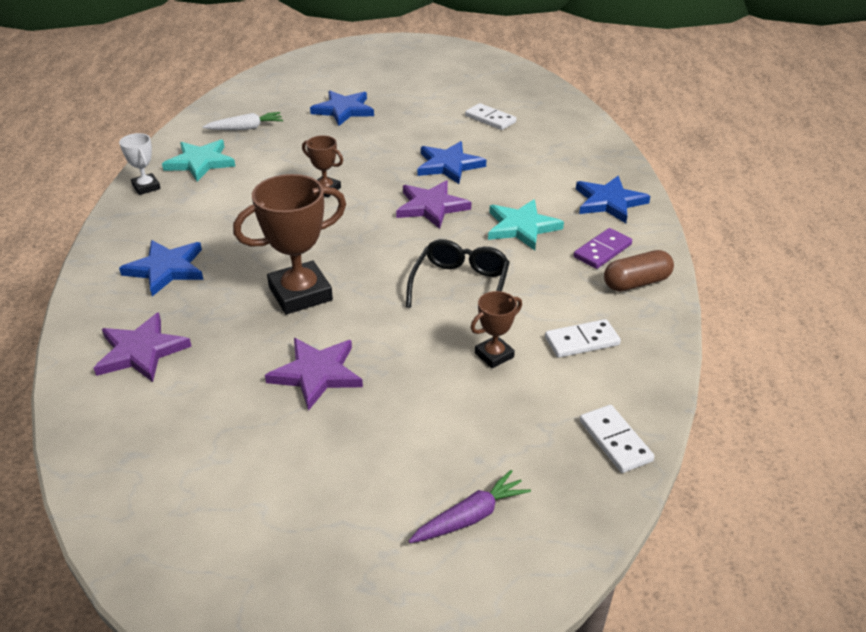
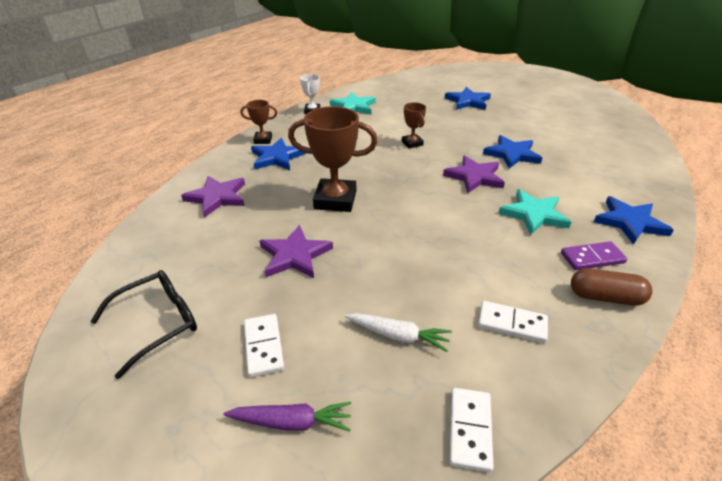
camera: 35 degrees right, 0 degrees up
(246, 128) = (397, 96): white carrot -> white carrot (398, 336)
(460, 285) = (447, 237): black glasses -> black glasses (158, 323)
(490, 119) = (571, 134): white domino -> white domino (263, 346)
(494, 355) = (427, 300): brown trophy -> brown trophy (263, 140)

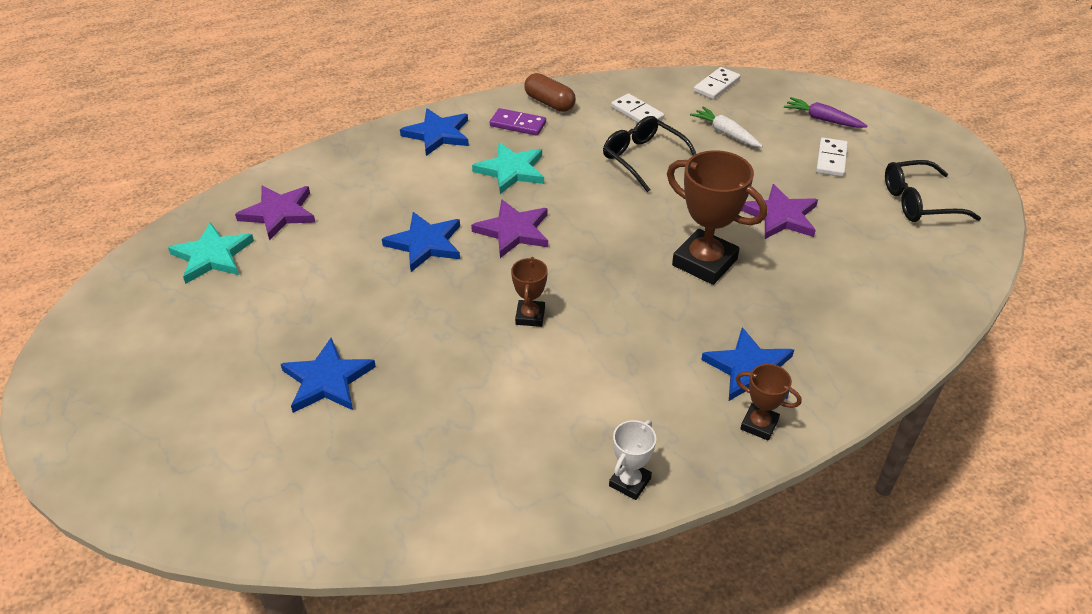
camera: 150 degrees left, 5 degrees up
(217, 197) = (854, 322): purple star -> purple star (279, 213)
(353, 107) = (541, 460): turquoise star -> turquoise star (212, 256)
(449, 266) = (643, 159): none -> black glasses

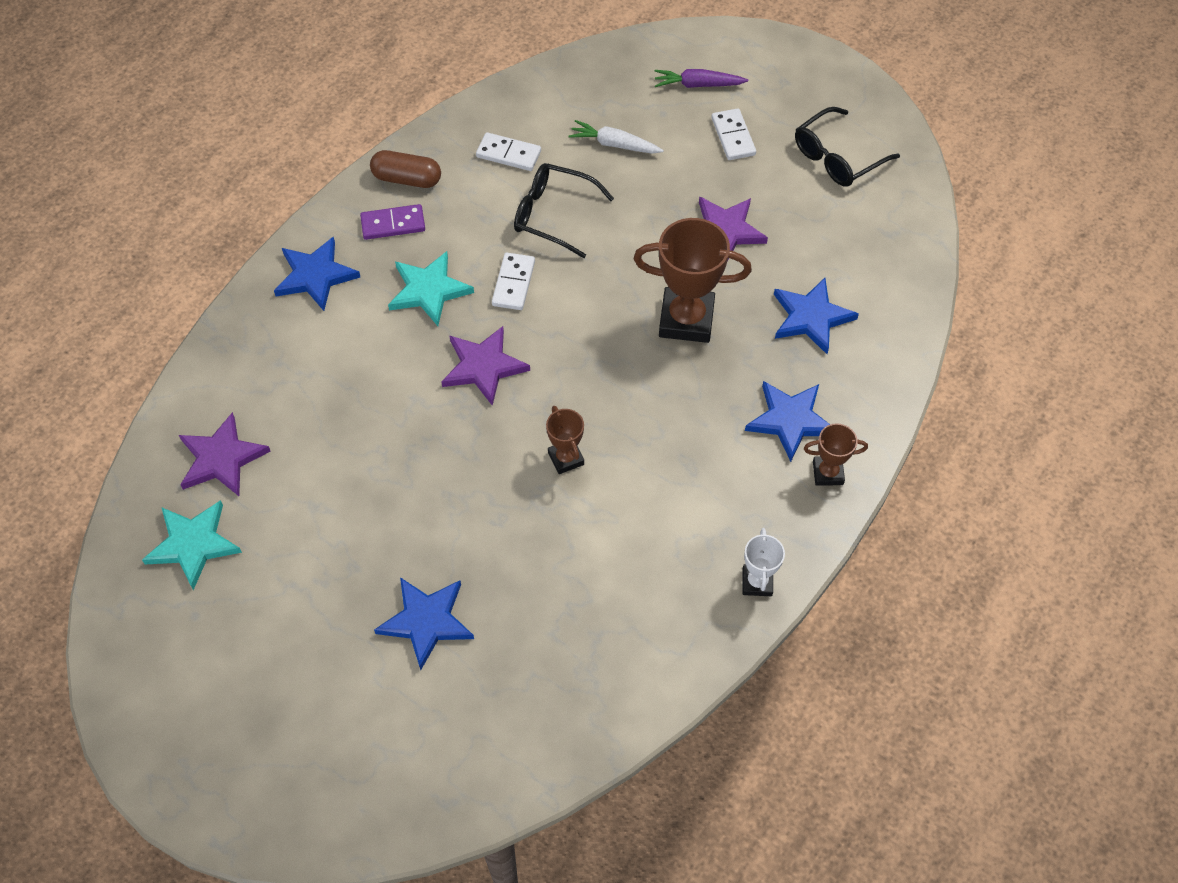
camera: 30 degrees left, 15 degrees up
(425, 244) = (406, 423): blue star -> blue star (811, 317)
(716, 85) = (567, 80): white domino -> white domino (513, 283)

